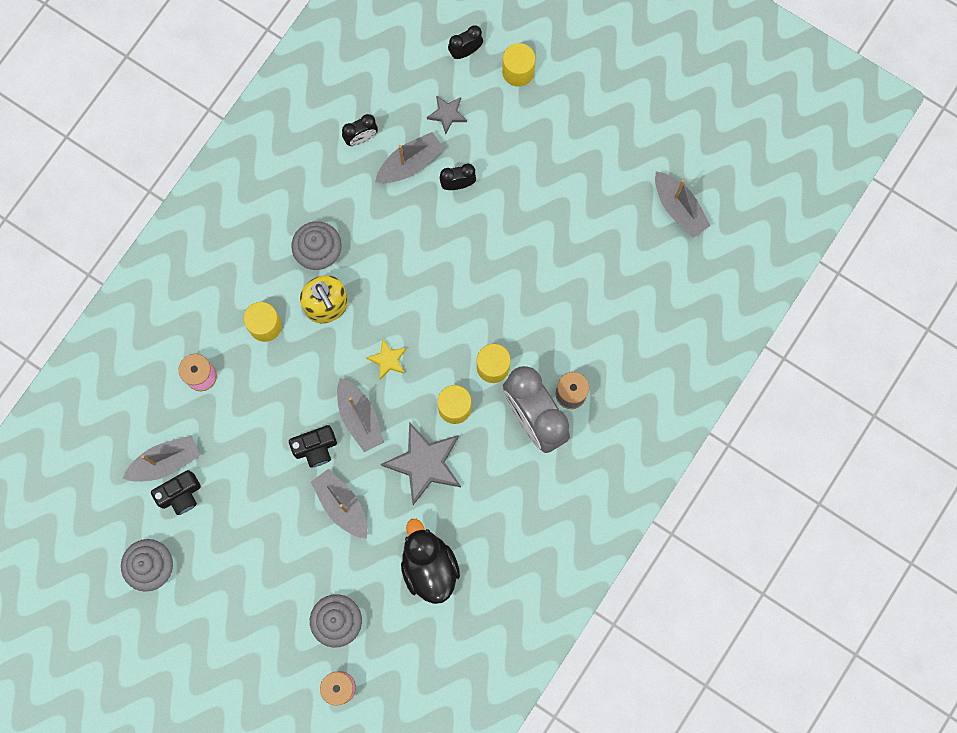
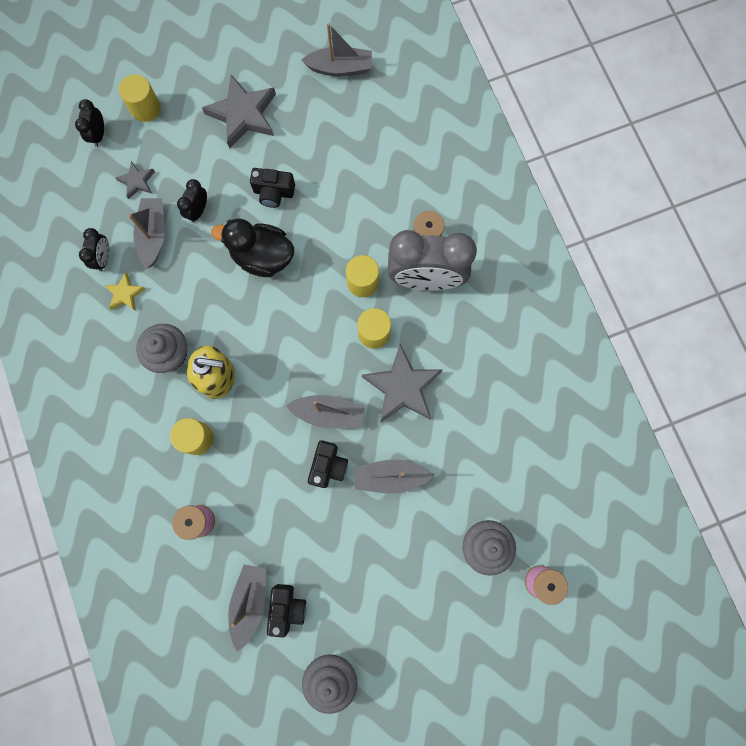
camera: 55 degrees left, 0 degrees up
(388, 360) = (298, 359): yellow star -> yellow star (125, 294)
(429, 566) = (488, 440): black duck -> black duck (262, 257)
(519, 235) = (273, 193): none -> black camera
(572, 157) = (243, 114): none -> grey star

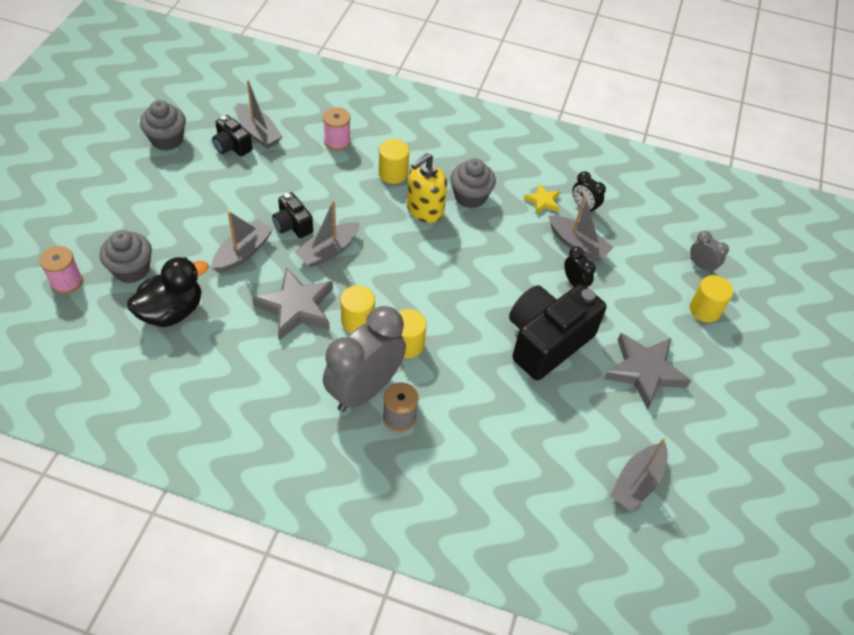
camera: 125 degrees right, 25 degrees down
(99, 135) = (701, 266): black clock -> grey clock
(137, 181) = (636, 263): grey star -> none
(262, 257) = (495, 296): black duck -> black duck (172, 311)
(273, 193) = (546, 341): black camera -> black camera, size x2.05

